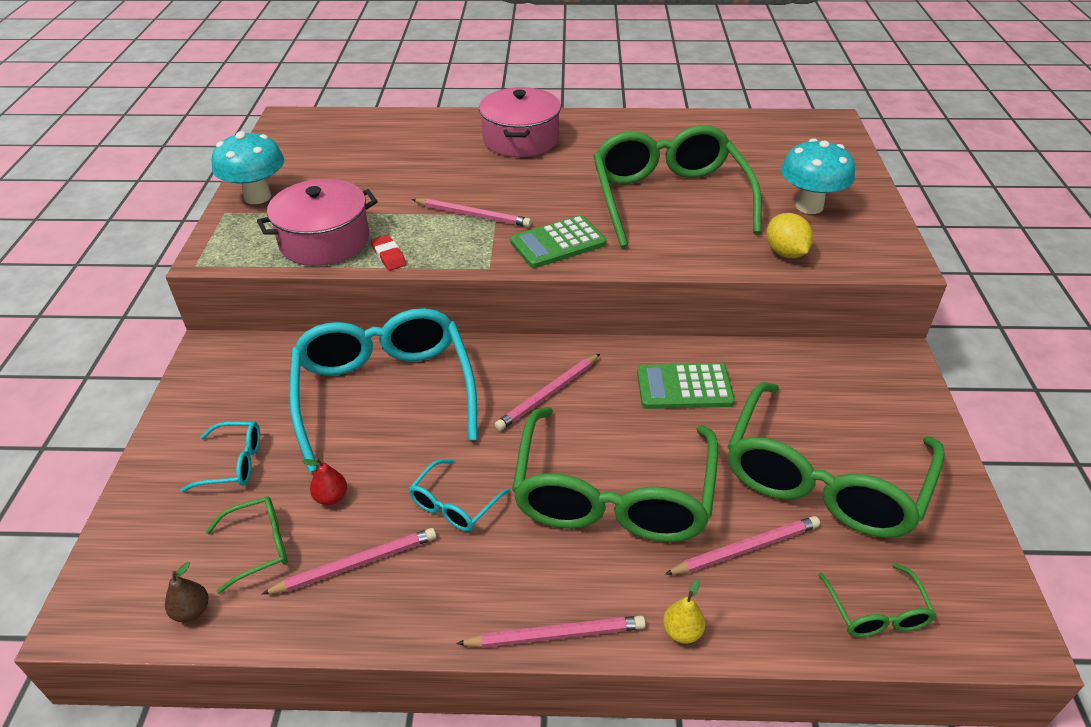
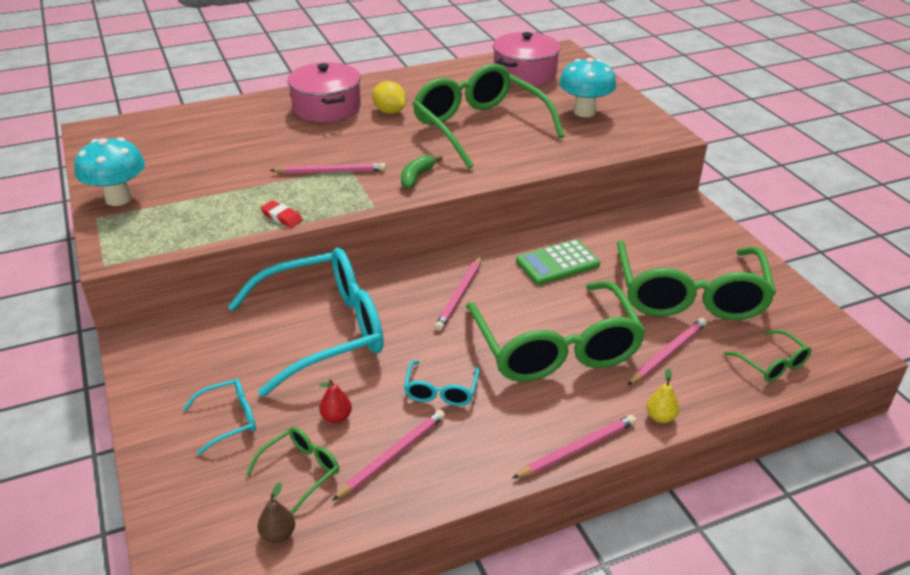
camera: 25 degrees left, 5 degrees down
(324, 241) = (214, 219): pink pot -> pink pot (525, 74)
(384, 392) = (324, 330): turquoise glasses -> turquoise glasses turned 105 degrees clockwise
(558, 243) = (417, 177): green calculator -> green banana
(785, 253) = (589, 146): yellow lemon -> yellow lemon (390, 111)

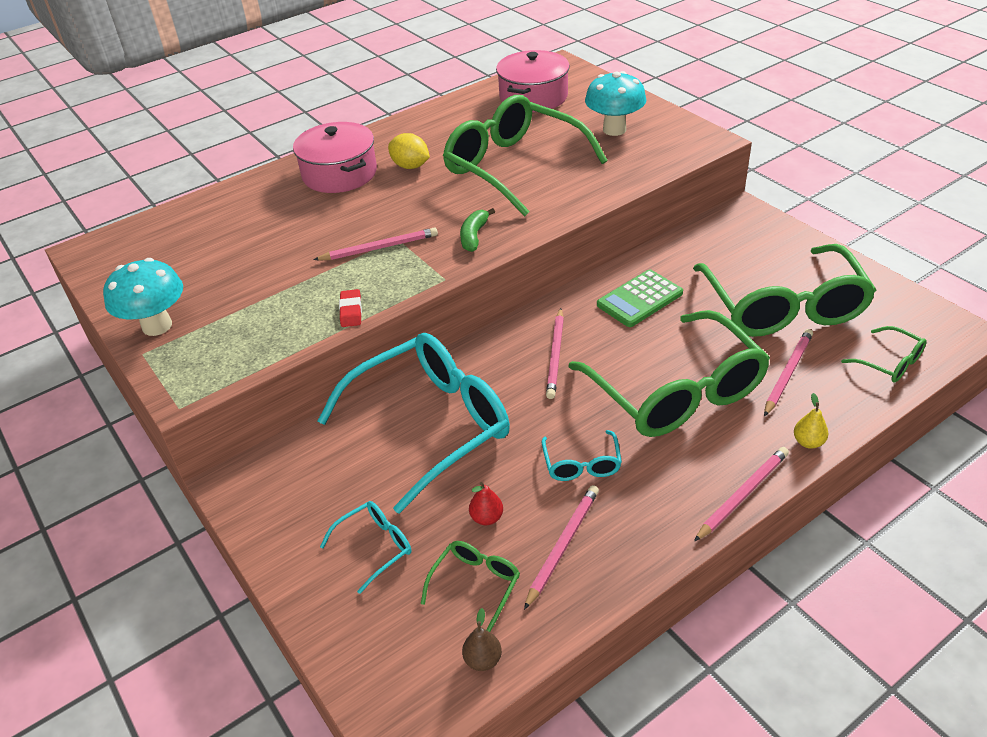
camera: 10 degrees left, 5 degrees up
(282, 217) = (351, 311): red eraser -> red eraser turned 60 degrees clockwise

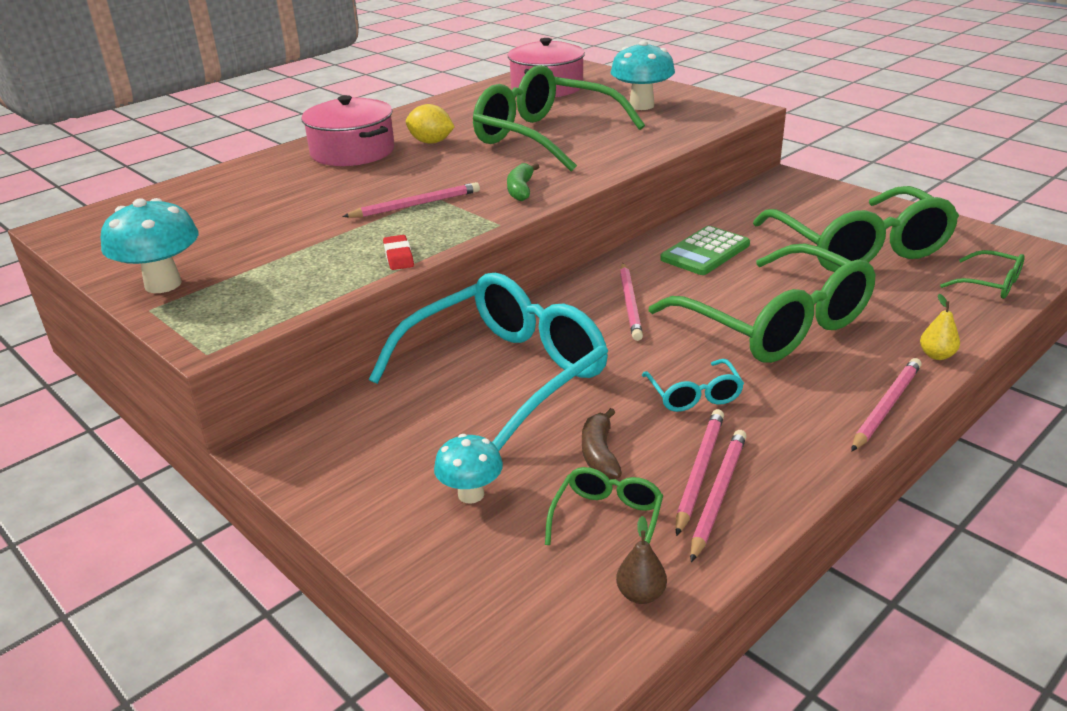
camera: 10 degrees left, 10 degrees down
(375, 547) = (471, 494): turquoise glasses -> turquoise mushroom
(486, 518) = (599, 454): red pear -> brown banana
(787, 373) = (888, 300): pink pencil -> pink pencil (718, 494)

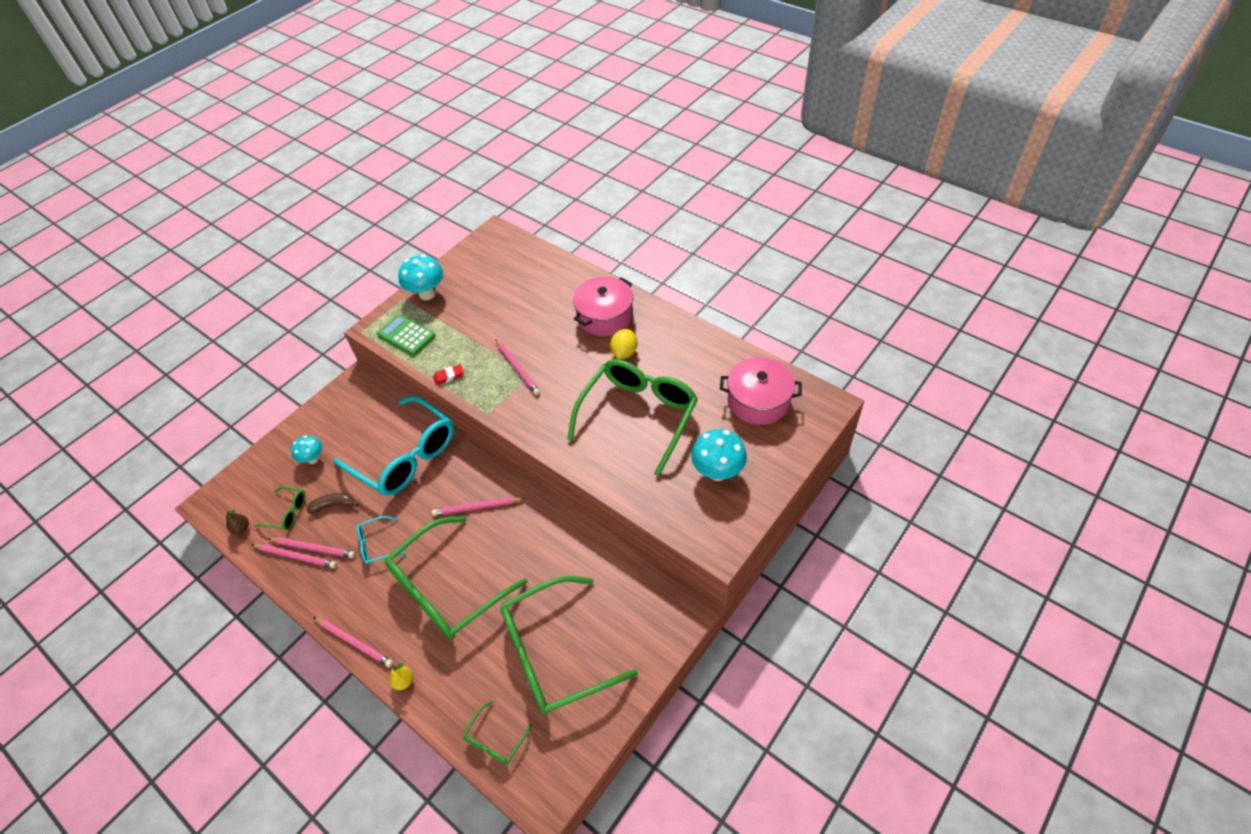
camera: 85 degrees right, 20 degrees up
(521, 189) = (540, 416): green banana -> none
(705, 252) = (547, 548): green calculator -> green calculator (406, 335)

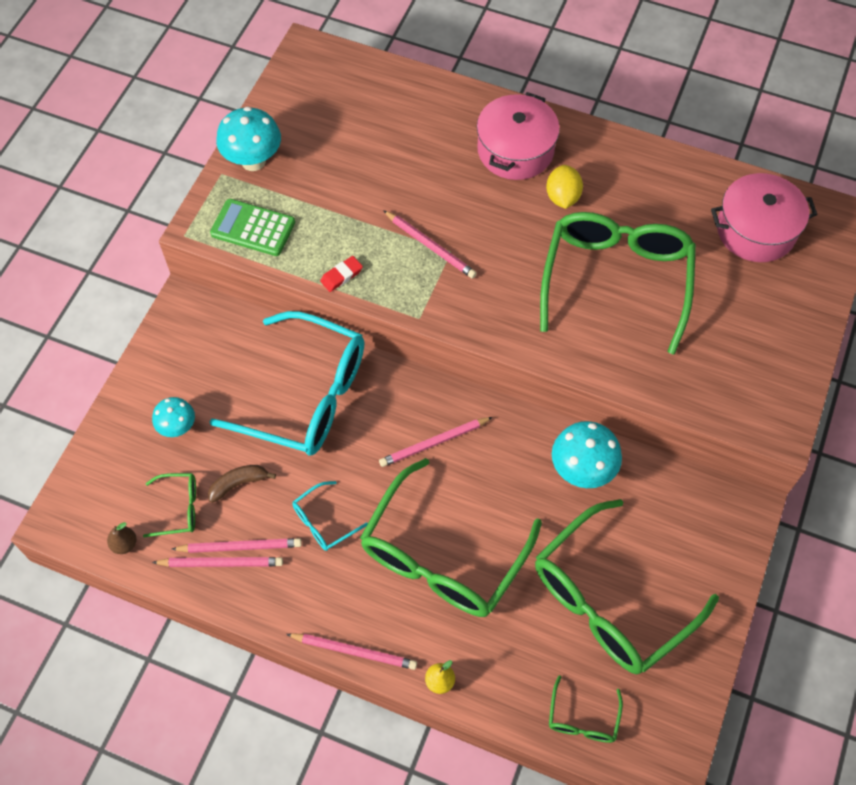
camera: 20 degrees left, 10 degrees up
(717, 472) = (741, 333): turquoise mushroom -> turquoise mushroom (582, 470)

